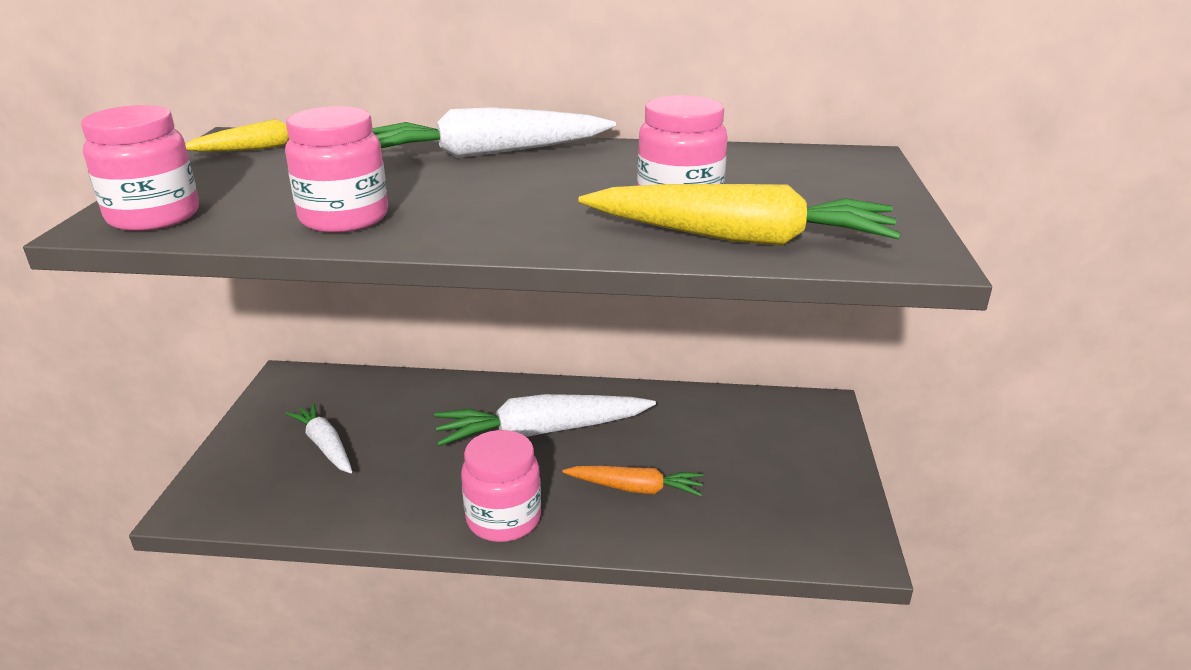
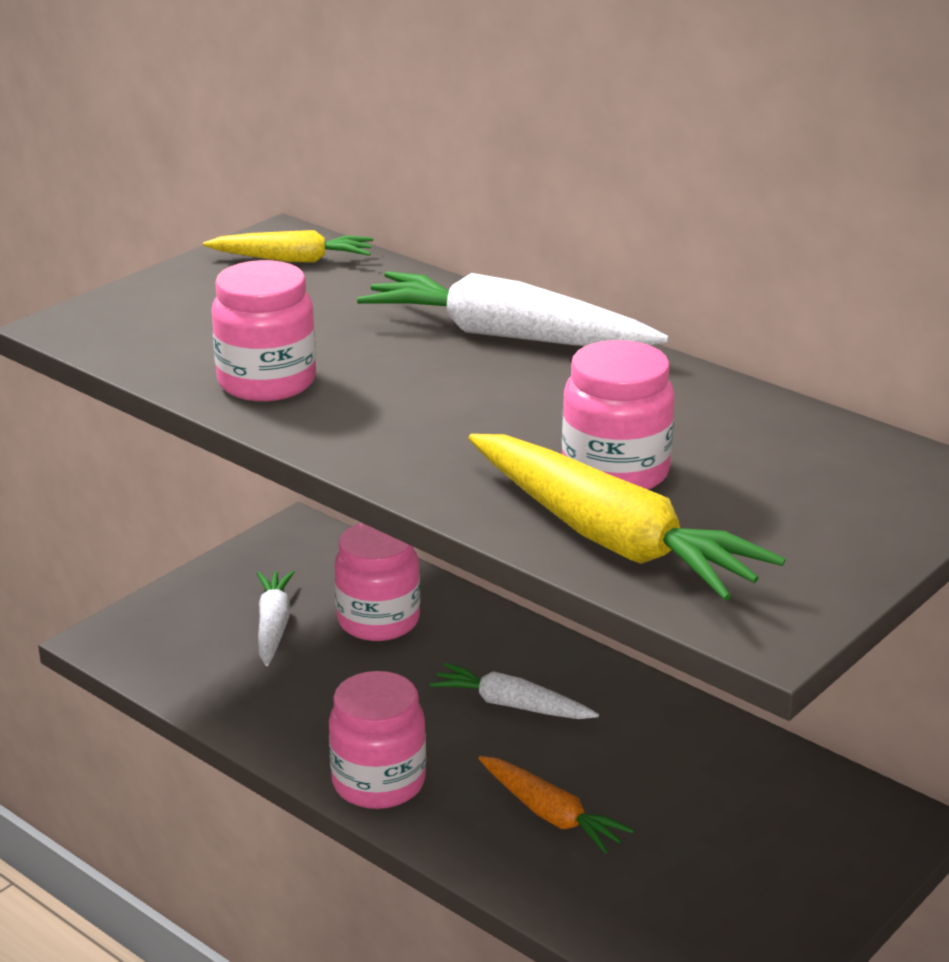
camera: 35 degrees right, 0 degrees up
(154, 216) = (114, 327): pink jar -> pink jar (378, 621)
(541, 431) = (511, 705): white carrot -> white carrot, size x0.58

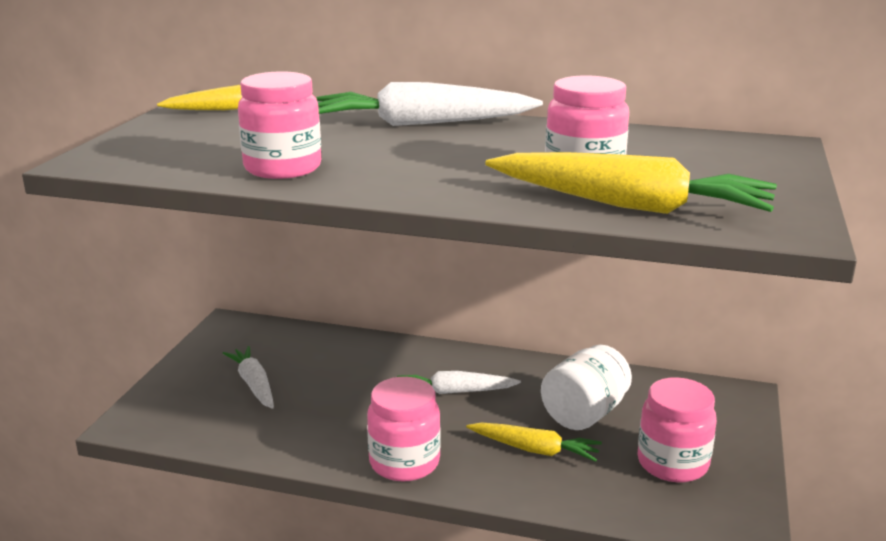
camera: 25 degrees left, 5 degrees down
(378, 621) = (326, 364): pink jar -> pink jar (672, 463)
(550, 814) = (534, 450): orange carrot -> yellow carrot
(657, 785) = (584, 413): none -> white jar

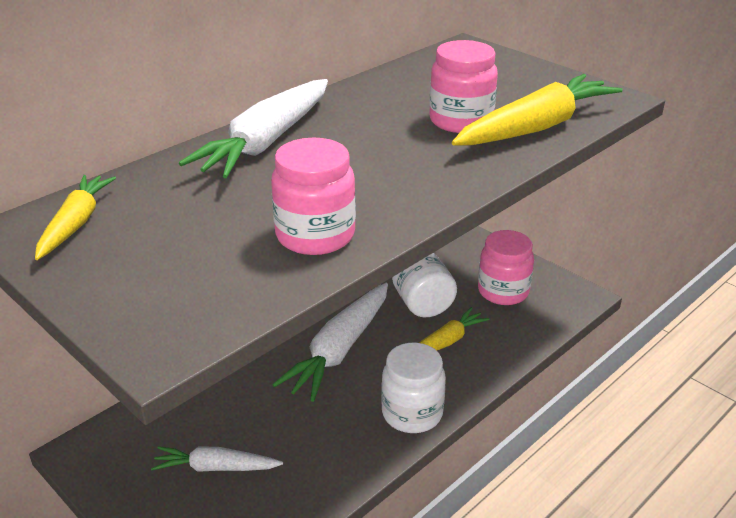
camera: 60 degrees left, 10 degrees up
(404, 462) = (412, 413): pink jar -> white jar
(455, 392) = (339, 350): white carrot -> white carrot, size x1.72

